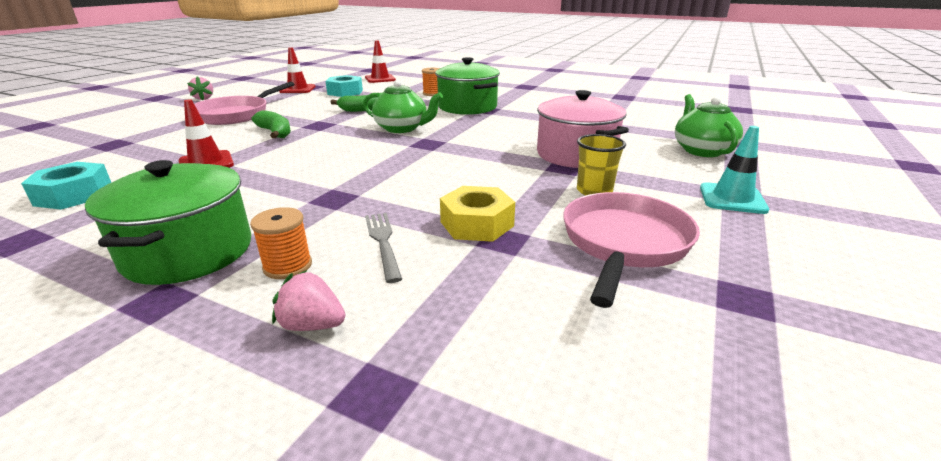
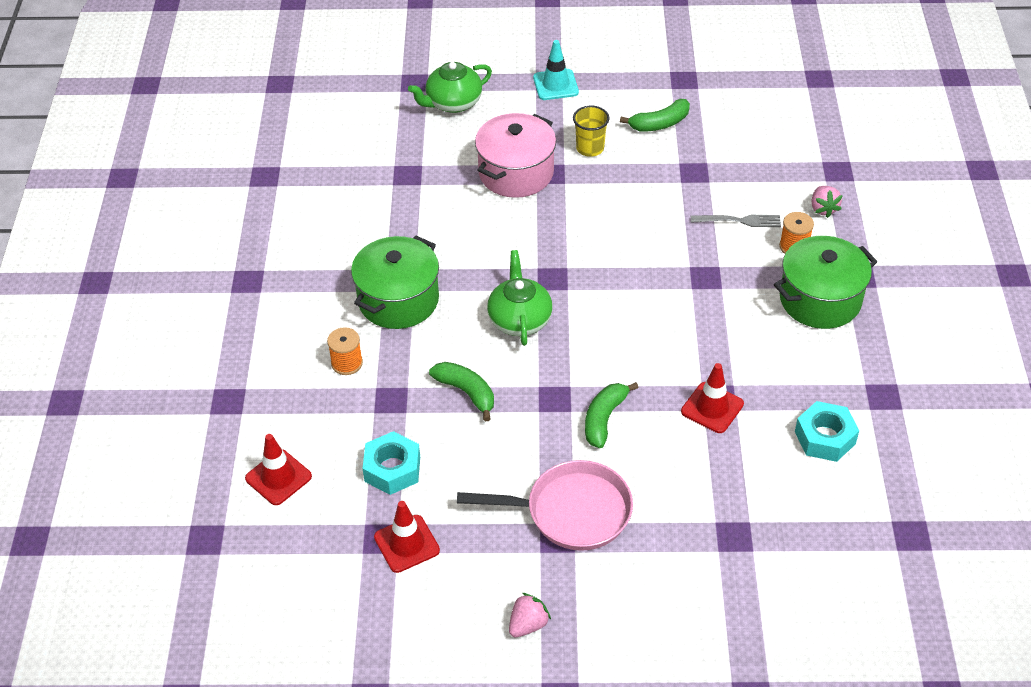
camera: 115 degrees left, 20 degrees up
(383, 242) = (739, 221): grey fork -> grey fork turned 135 degrees counterclockwise
(477, 224) = (684, 189): yellow nut -> none
(624, 243) = (659, 123): pink pan -> green banana

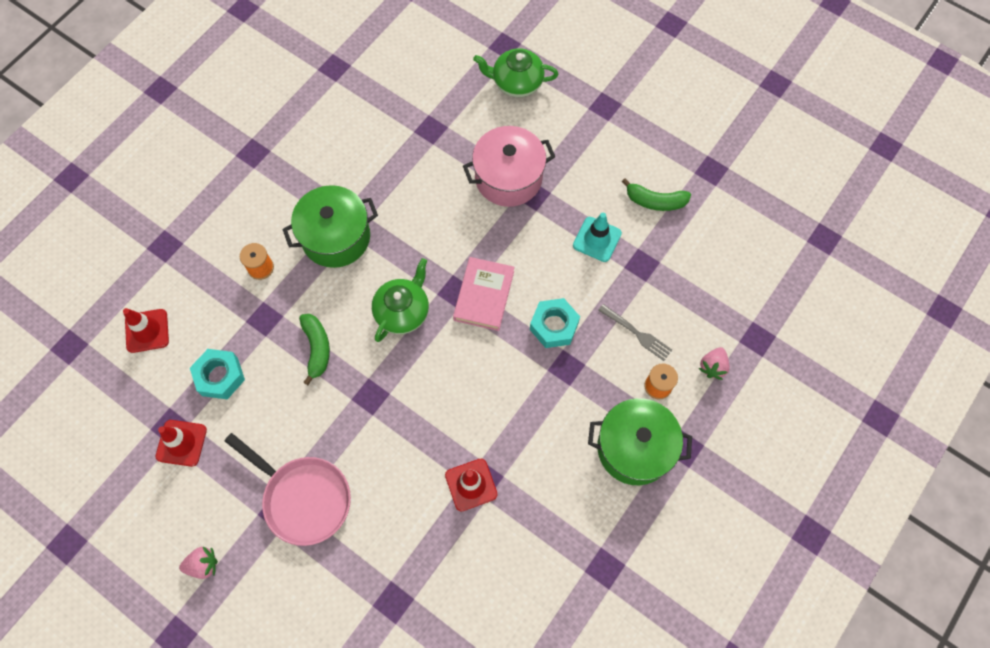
camera: 35 degrees right, 20 degrees up
(555, 85) = (607, 113): turquoise traffic cone -> turquoise traffic cone (597, 239)
(581, 267) = (484, 295): none -> pink book
(590, 148) = (582, 190): yellow cup -> none
(604, 419) = (389, 438): green banana -> none
(825, 437) = (529, 570): turquoise nut -> turquoise nut (554, 326)

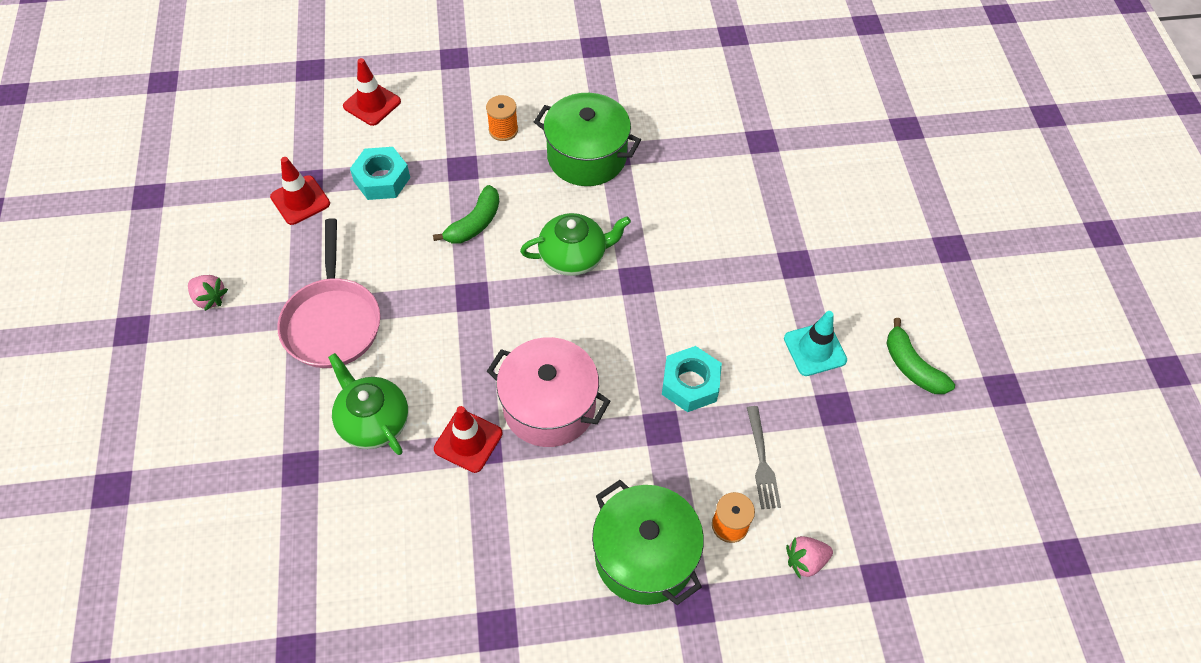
camera: 45 degrees right, 10 degrees down
(484, 295) = (656, 304): pink book -> none
(508, 178) = (788, 232): pink pot -> pink pot (549, 406)
(516, 83) = (884, 165): green teapot -> green teapot (373, 421)

